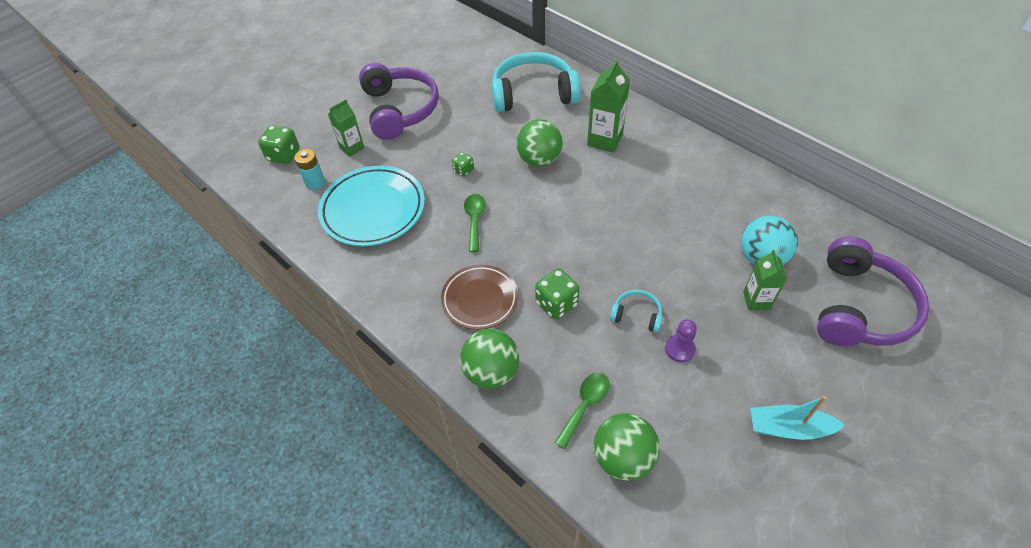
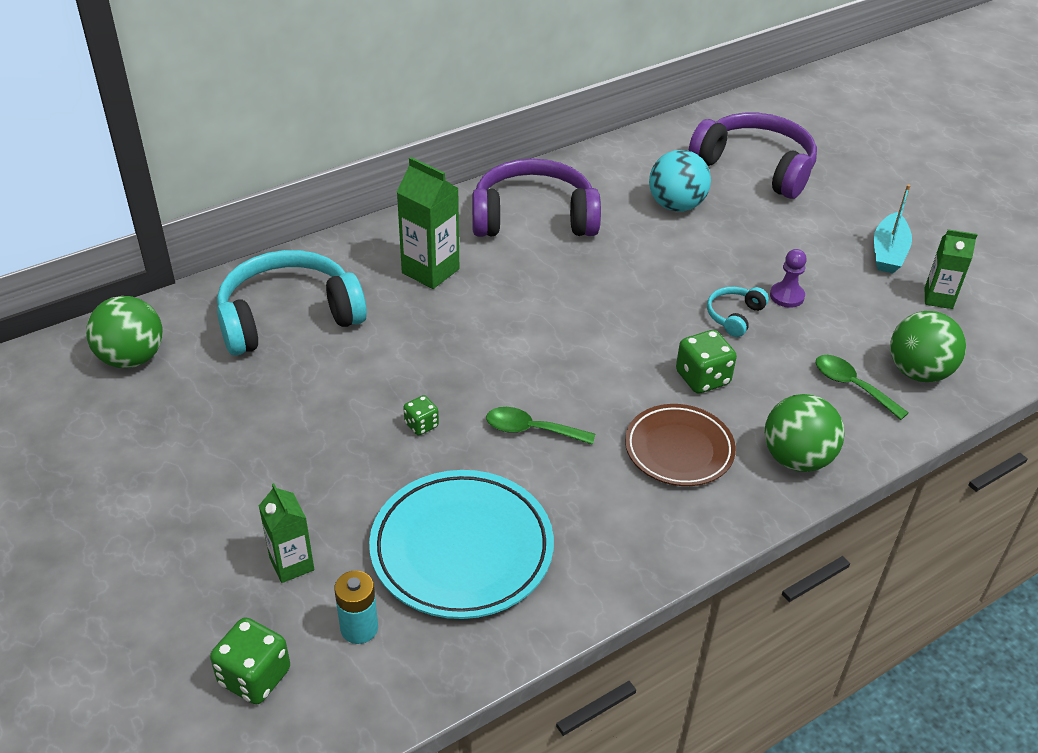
camera: 80 degrees left, 10 degrees down
(400, 109) = (226, 483): purple headphones -> purple headphones (533, 217)
(533, 94) = (288, 317): turquoise headphones -> turquoise headphones turned 60 degrees clockwise
(539, 160) = (438, 340): green ball -> green ball (132, 358)
(756, 300) = (732, 226): green carton -> green carton (938, 298)

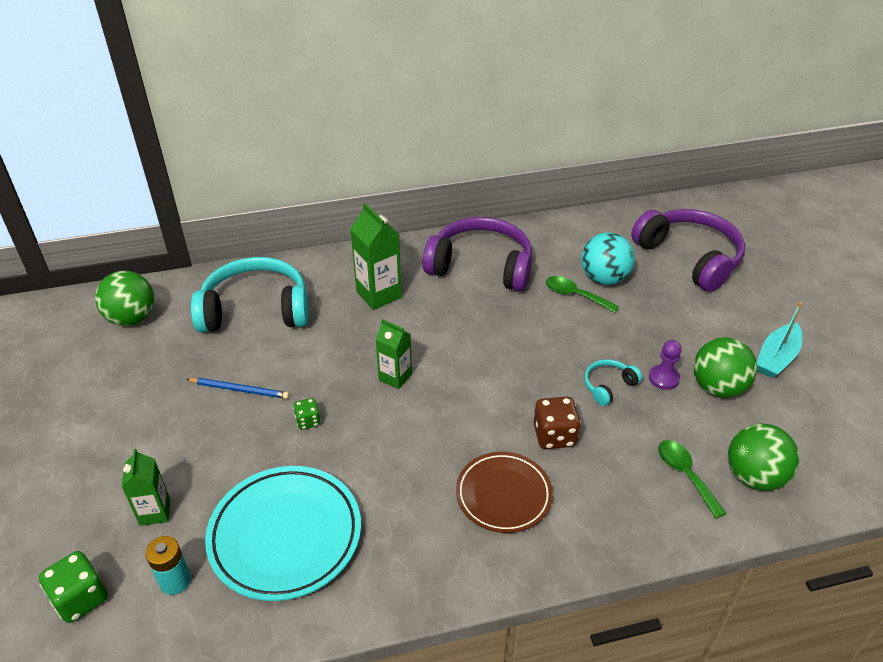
camera: 20 degrees right, 0 degrees up
(319, 409) = (240, 390): none -> blue pencil
(531, 430) = (390, 446): green spoon -> green spoon (575, 295)
(702, 378) = (554, 435): green dice -> brown dice
(796, 458) = (603, 530): green ball -> green ball (718, 387)
(938, 298) = (805, 411): green carton -> green carton (395, 377)

